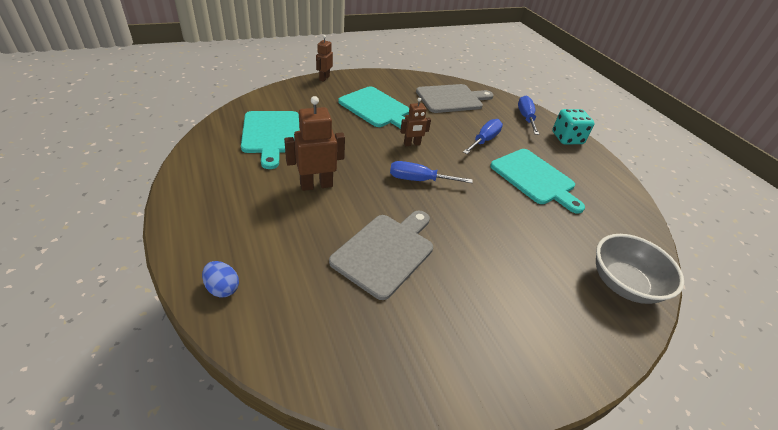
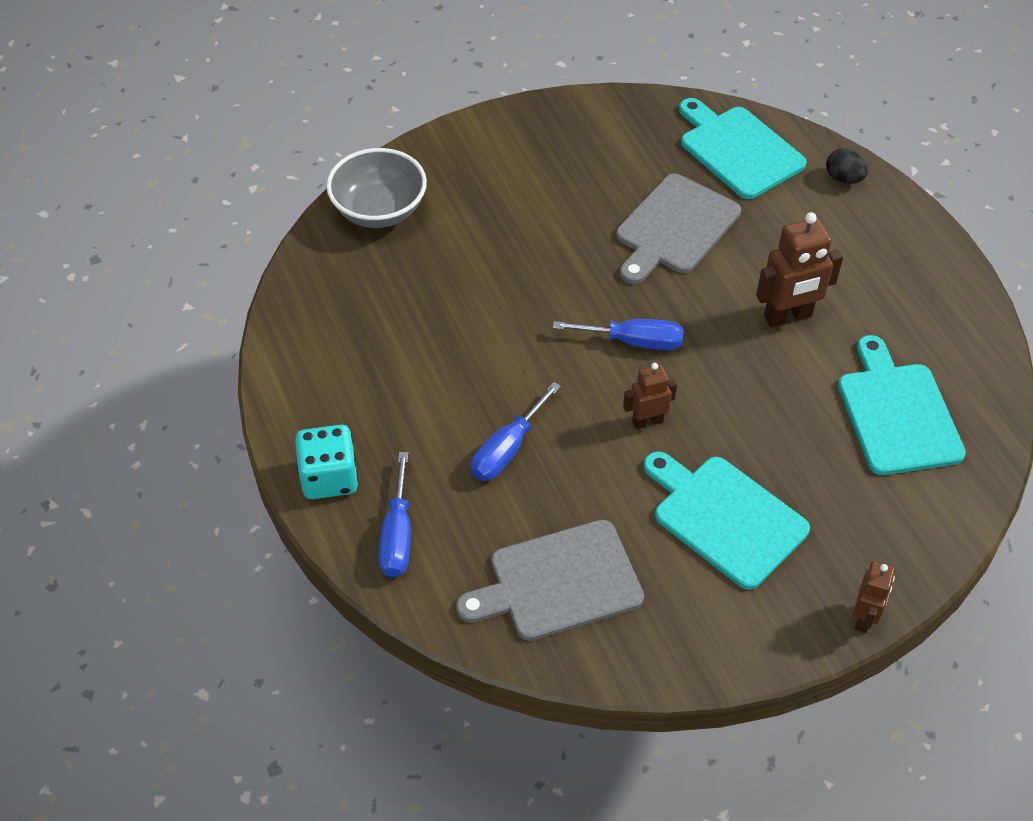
camera: 175 degrees left, 10 degrees up
(222, 288) = (843, 178): blue egg -> black egg
(534, 178) = (437, 365): turquoise cutting board -> turquoise cutting board (738, 149)

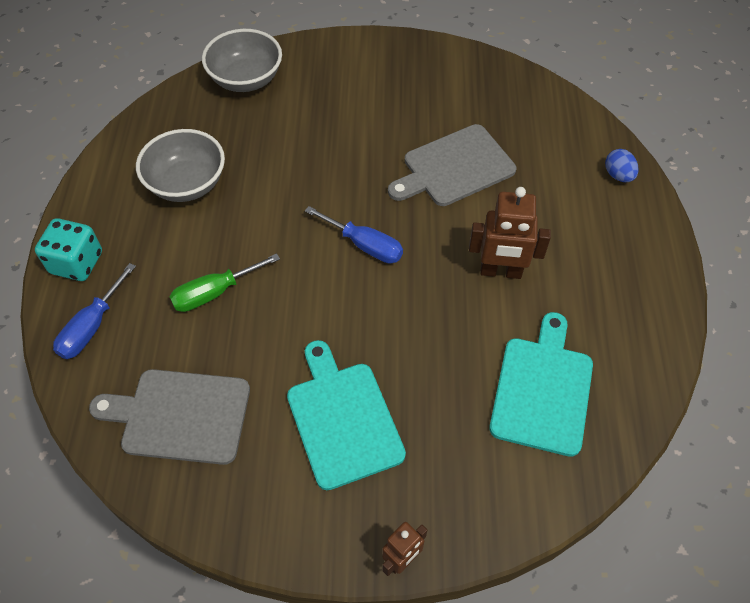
camera: 25 degrees right, 5 degrees up
(394, 348) = (187, 184): none -> grey bowl
(507, 449) = (214, 293): blue screwdriver -> green screwdriver
(647, 421) = (333, 313): brown robot -> none
(738, 149) = (544, 123): turquoise cutting board -> none
(843, 178) = (618, 175): black egg -> blue egg

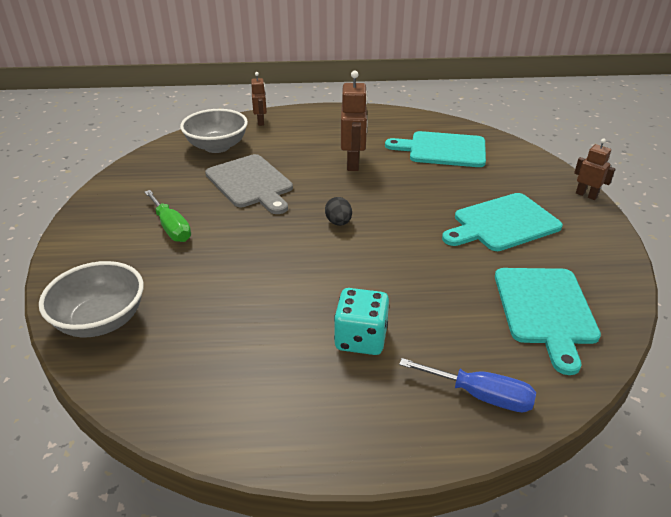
camera: 95 degrees left, 20 degrees down
(76, 263) = (399, 431): turquoise dice -> turquoise dice (361, 339)
(180, 415) = (545, 310): grey cutting board -> turquoise cutting board
(187, 184) = (269, 348): grey bowl -> grey bowl (217, 146)
(214, 293) = (410, 306): green screwdriver -> green screwdriver (171, 227)
(365, 245) = (338, 222): blue screwdriver -> black egg
(618, 175) = (261, 122): blue egg -> brown robot

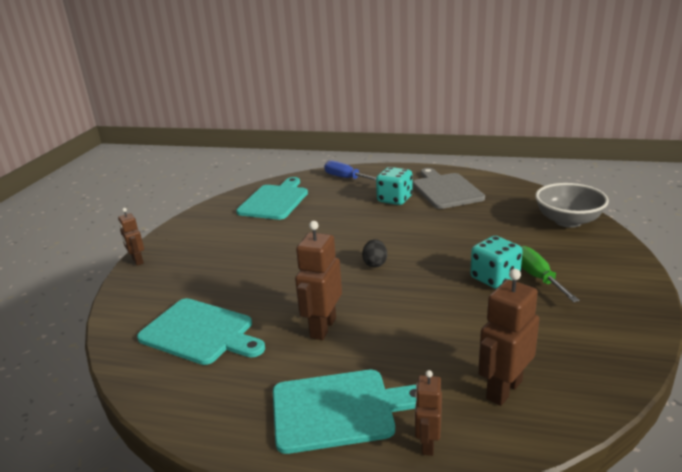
camera: 160 degrees left, 10 degrees down
(214, 221) = (494, 278): none -> turquoise dice
(217, 146) = (503, 389): grey bowl -> brown robot
(251, 183) = (455, 317): grey cutting board -> grey cutting board (445, 190)
(502, 223) = (238, 247): turquoise cutting board -> turquoise cutting board (339, 409)

